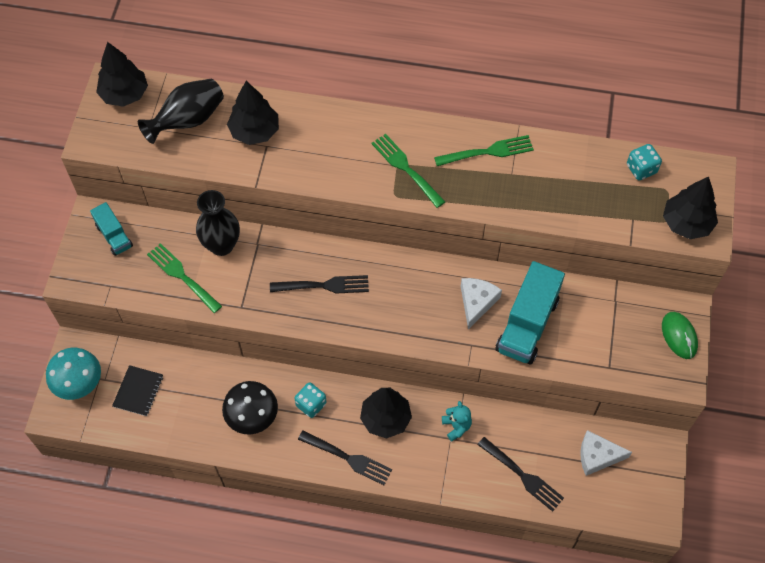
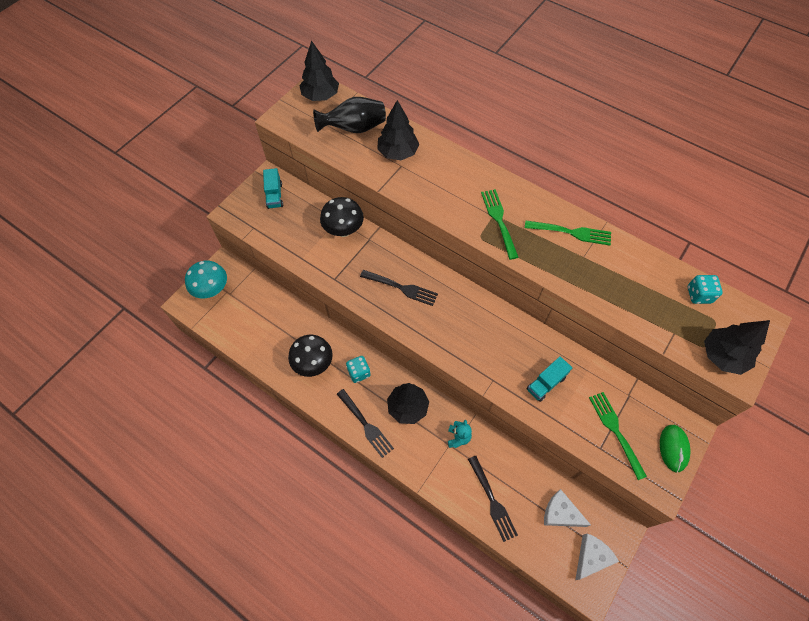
camera: 25 degrees right, 0 degrees up
(138, 391) = (247, 311): black notebook -> none
(182, 276) = (305, 241): green fork -> green fork (615, 431)
(222, 245) = (343, 230): black vase -> black mushroom
(477, 302) = (512, 349): white cheese -> white cheese (591, 557)
(527, 324) = (546, 383): turquoise truck -> turquoise truck, size x0.56

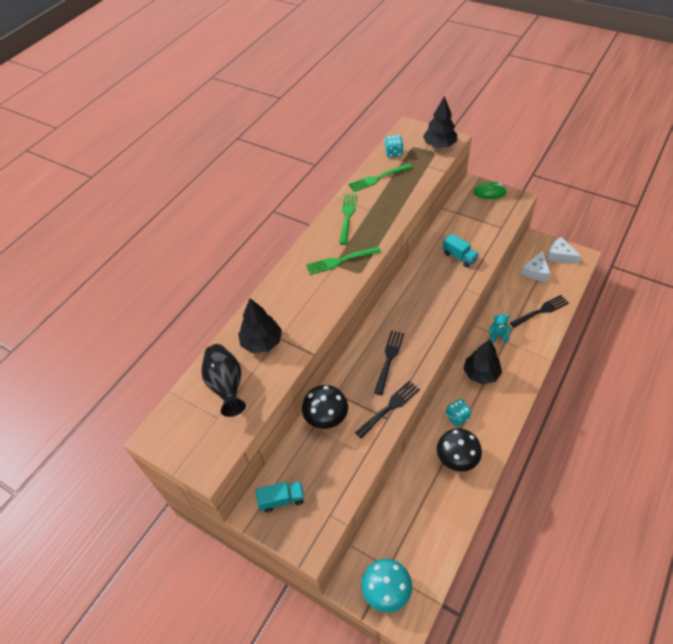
camera: 90 degrees left, 10 degrees down
(320, 96) = (172, 428): black tree -> none
(365, 425) = (506, 405): black fork -> black fork (389, 407)
(615, 431) = (486, 219): green fork -> green fork (378, 178)

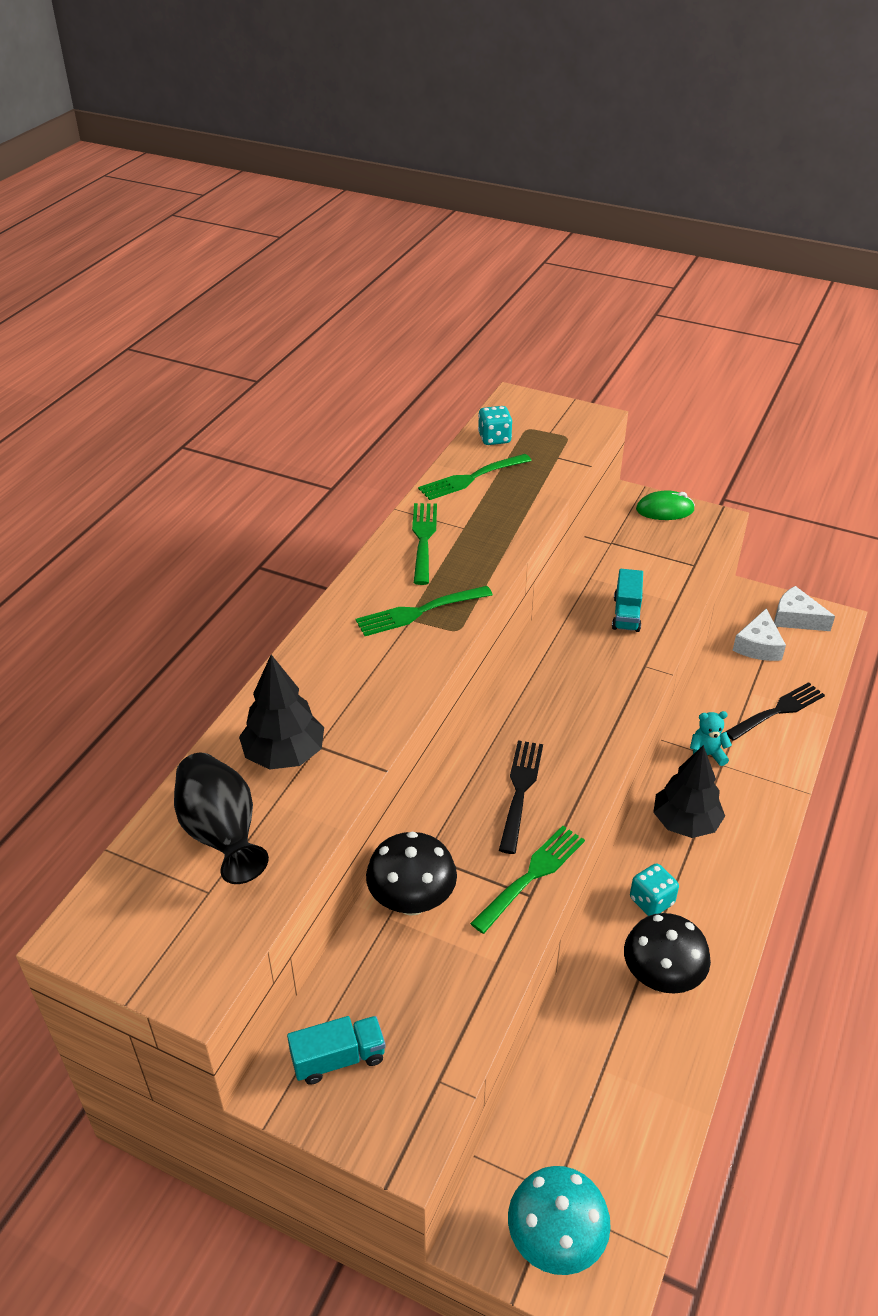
camera: 10 degrees left, 10 degrees down
(389, 407) = (532, 875): black fork -> green fork
(439, 145) = (574, 426): black tree -> none
(459, 257) = (626, 614): turquoise truck -> turquoise truck turned 60 degrees clockwise

